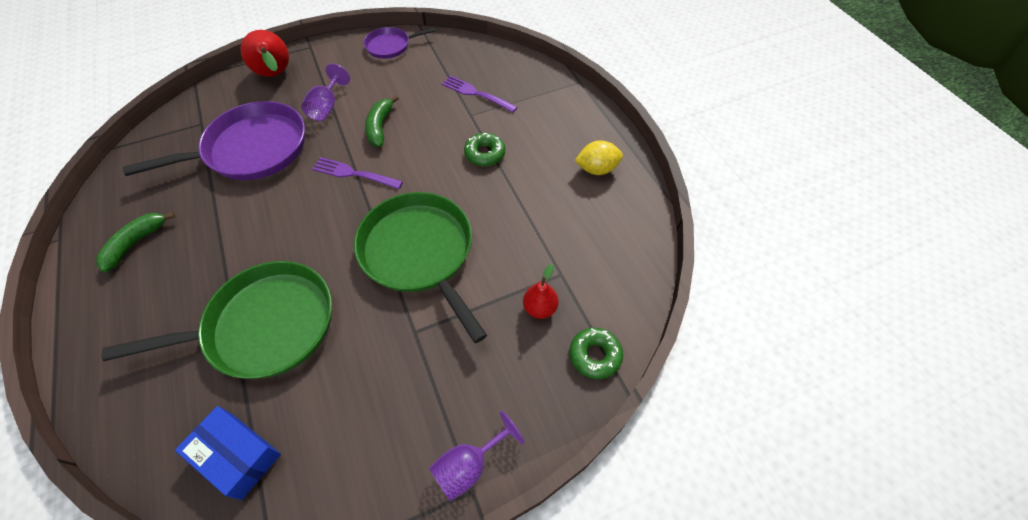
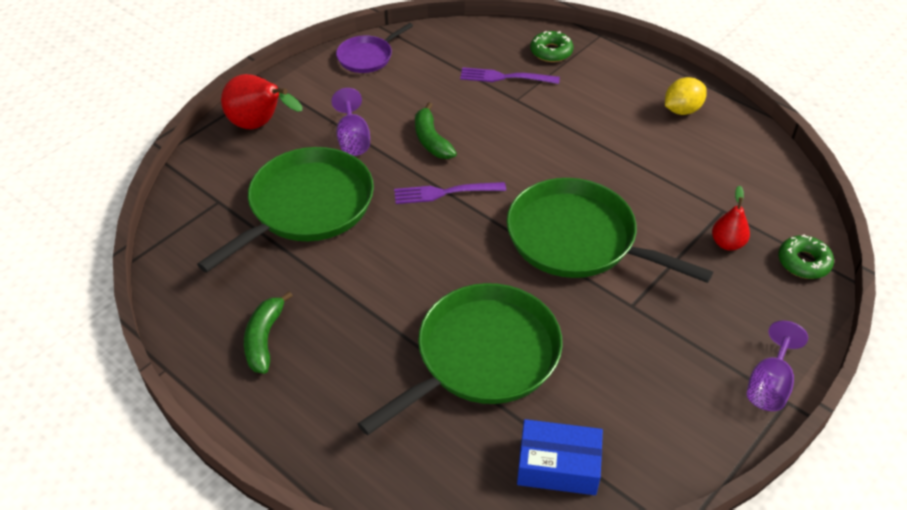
camera: 25 degrees left, 10 degrees down
(251, 149) = (306, 207): purple pan -> green pan
(485, 154) = (563, 131): green donut -> green donut (551, 52)

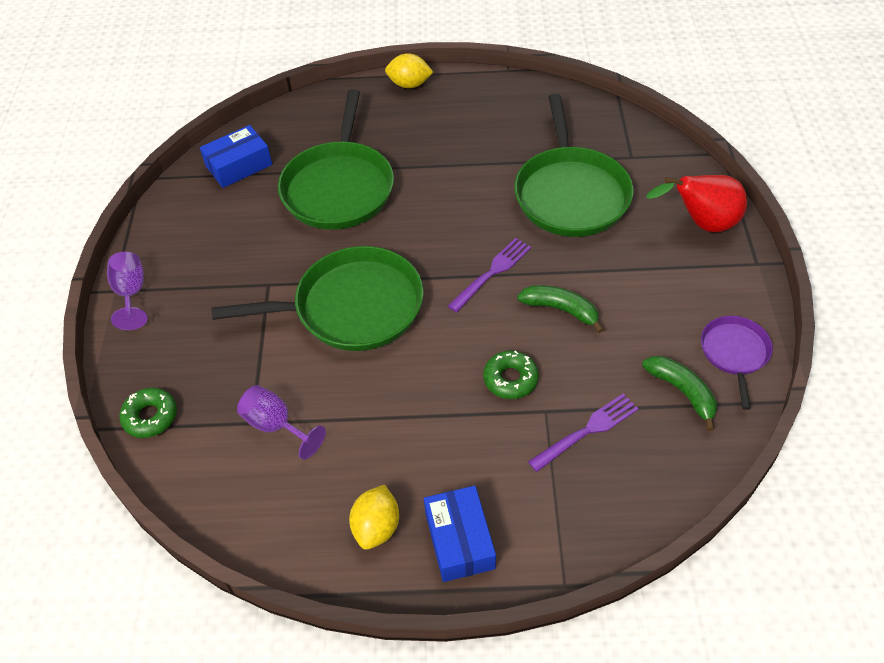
camera: 140 degrees right, 5 degrees up
(264, 339) = (478, 113): green banana -> green banana (682, 392)
(275, 434) = (409, 84): none -> yellow lemon
(353, 139) = (619, 264): purple goblet -> purple goblet (276, 425)
(551, 52) = (585, 508): green donut -> green donut (510, 379)
(637, 79) = (459, 540): none -> blue box
(727, 243) = (227, 389): red pear -> none

